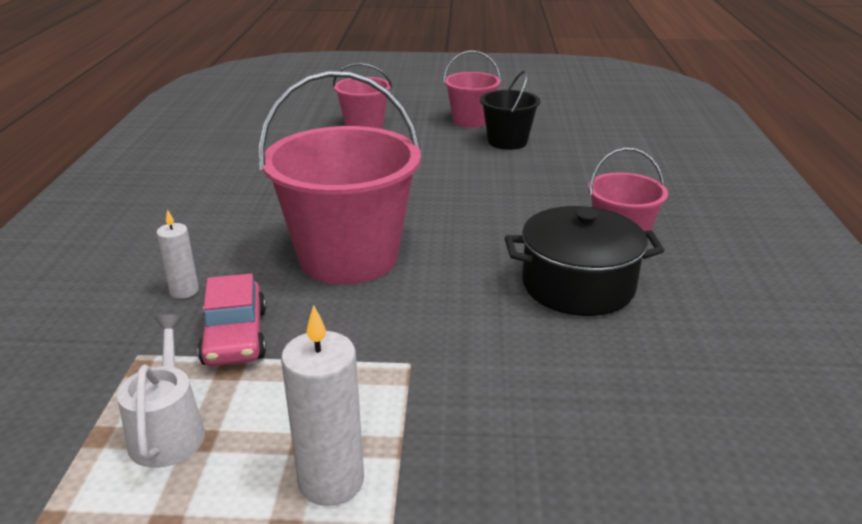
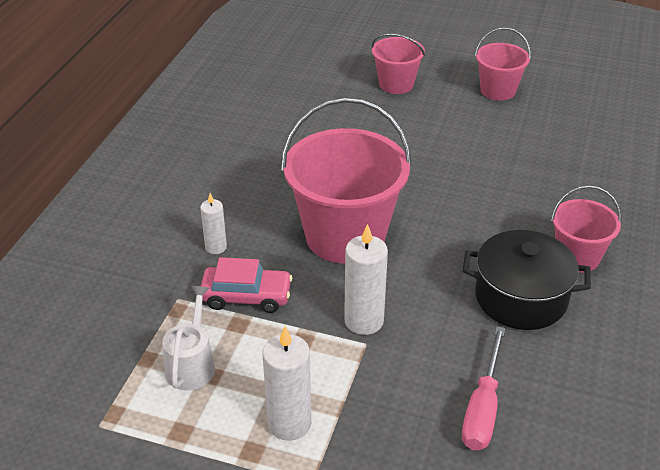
camera: 15 degrees right, 10 degrees up
(235, 337) = (246, 296): pink car -> pink car turned 90 degrees counterclockwise
(399, 338) = (364, 321): none -> white candle
(507, 142) = (522, 124): black bucket -> none
(588, 409) = (482, 408): none -> pink screwdriver

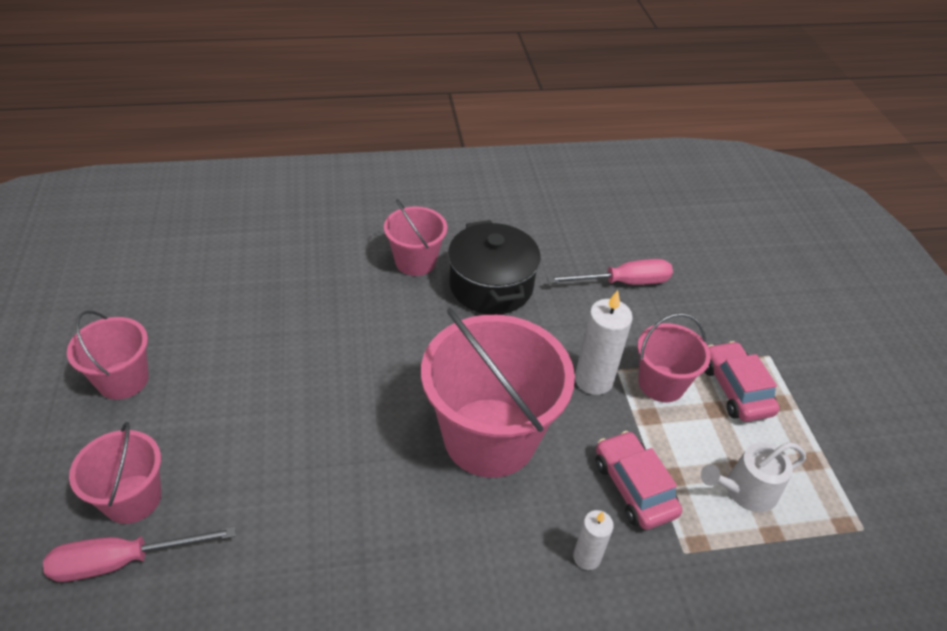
camera: 120 degrees left, 5 degrees up
(289, 423) = (735, 389): white candle -> pink car
(331, 367) = (661, 383): none -> pink bucket
(355, 77) = (123, 561): none -> pink screwdriver

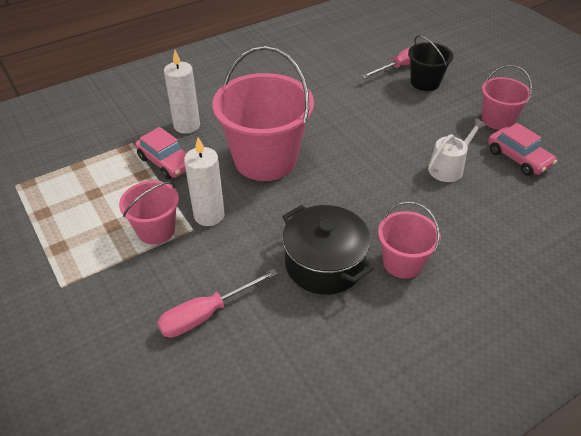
camera: 160 degrees right, 0 degrees up
(132, 499) = (425, 82): pink bucket -> black bucket
(586, 557) = (187, 126): white candle -> white candle, size x1.67
(735, 389) = (95, 245): pink car -> pink car (518, 158)
(745, 490) = (92, 181): white watering can -> white watering can (448, 167)

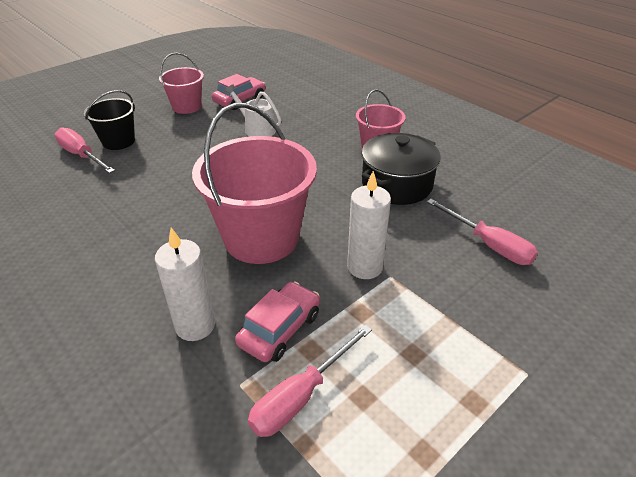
camera: 100 degrees left, 5 degrees down
(110, 166) = (301, 396): none -> pink screwdriver
(156, 230) = (404, 307): pink bucket -> none

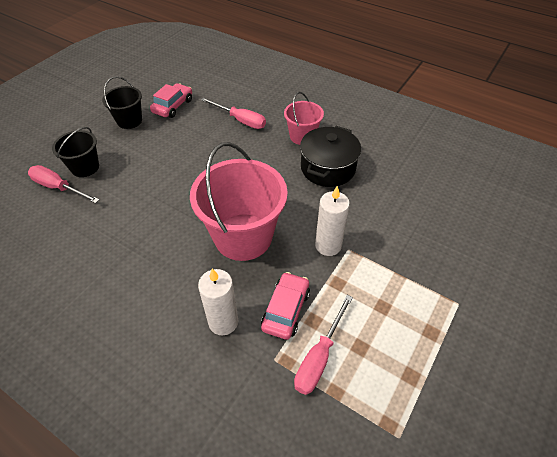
camera: 15 degrees left, 10 degrees up
(187, 107) = (129, 121): pink bucket -> black bucket
(257, 129) = (199, 134): white watering can -> none
(488, 244) = (408, 208): pink screwdriver -> pink screwdriver (240, 120)

